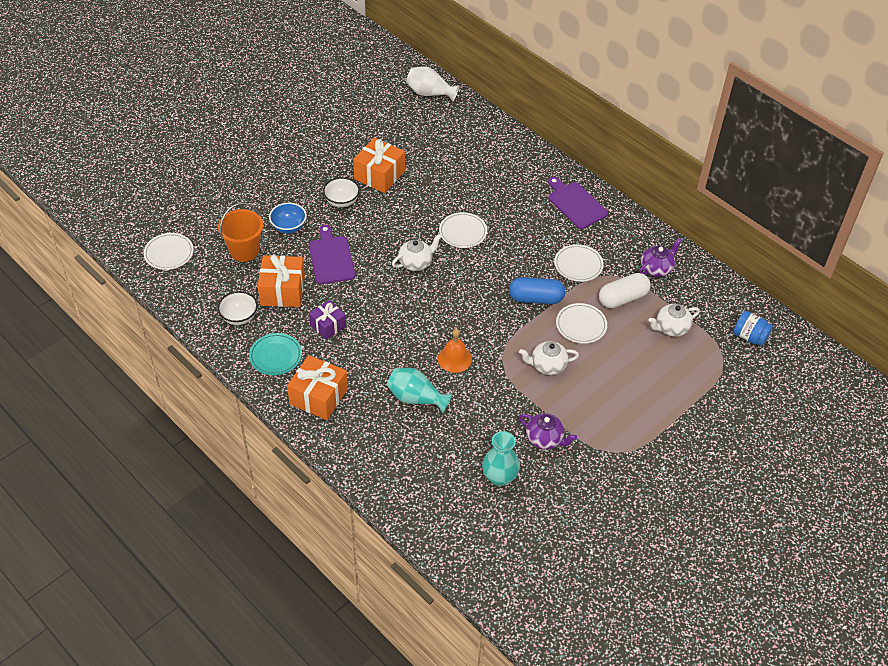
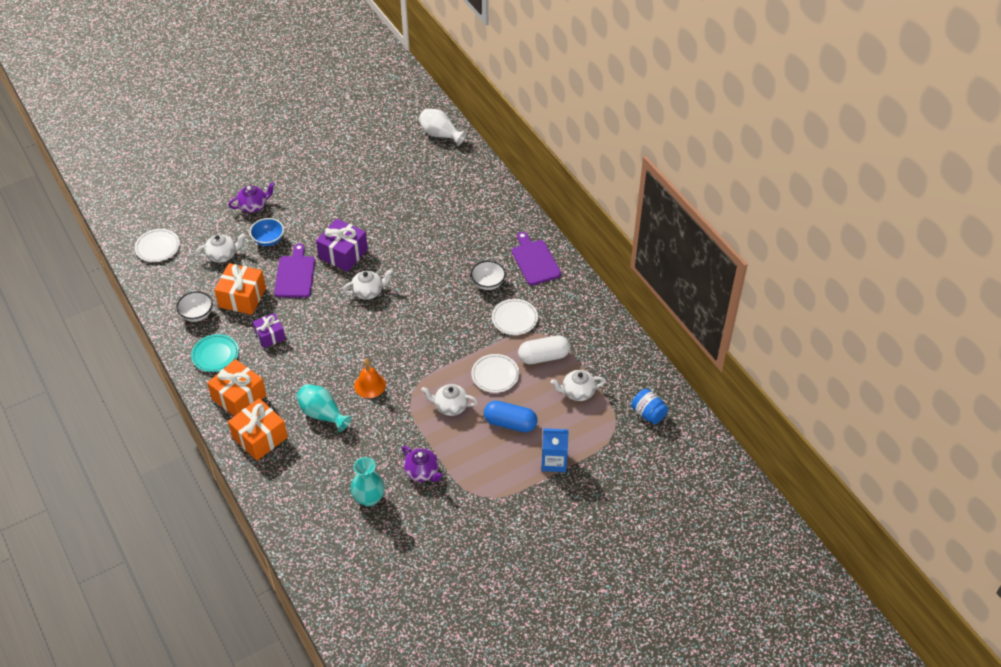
camera: 15 degrees right, 0 degrees up
(244, 250) = (222, 255): orange bucket -> white teapot
(342, 201) = (323, 224): white bowl -> white bowl (488, 283)
(374, 228) = (343, 254): none -> purple gift
(379, 175) = (366, 205): orange gift -> orange gift (260, 437)
(462, 232) = (421, 270): white plate -> none
(536, 298) = (463, 343): blue capsule -> blue capsule (510, 423)
(656, 268) = (586, 334): purple teapot -> purple teapot (253, 206)
(675, 402) = (554, 461): none -> blue carton

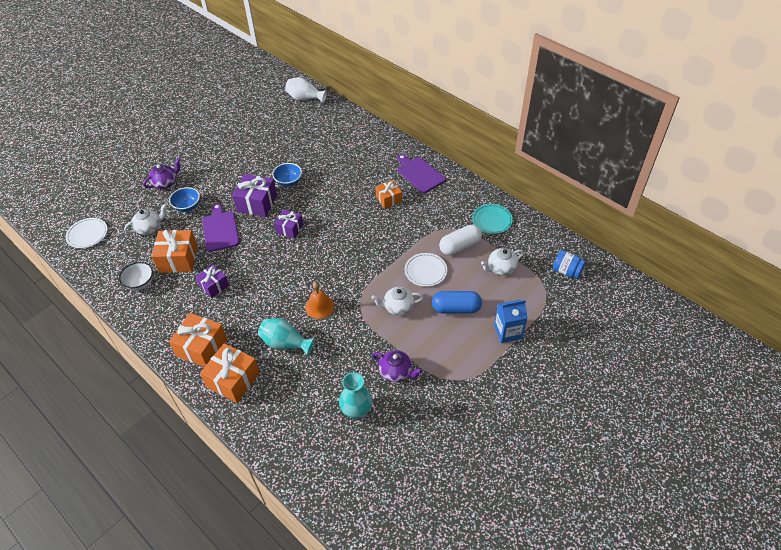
camera: 15 degrees left, 0 degrees up
(215, 355) = (168, 315): turquoise plate -> turquoise plate (492, 220)
(368, 292) = (290, 229): white teapot -> purple gift
(386, 236) = (288, 182): none -> blue bowl
(488, 283) = (388, 199): white bowl -> orange gift
(514, 319) = (422, 222): white plate -> none

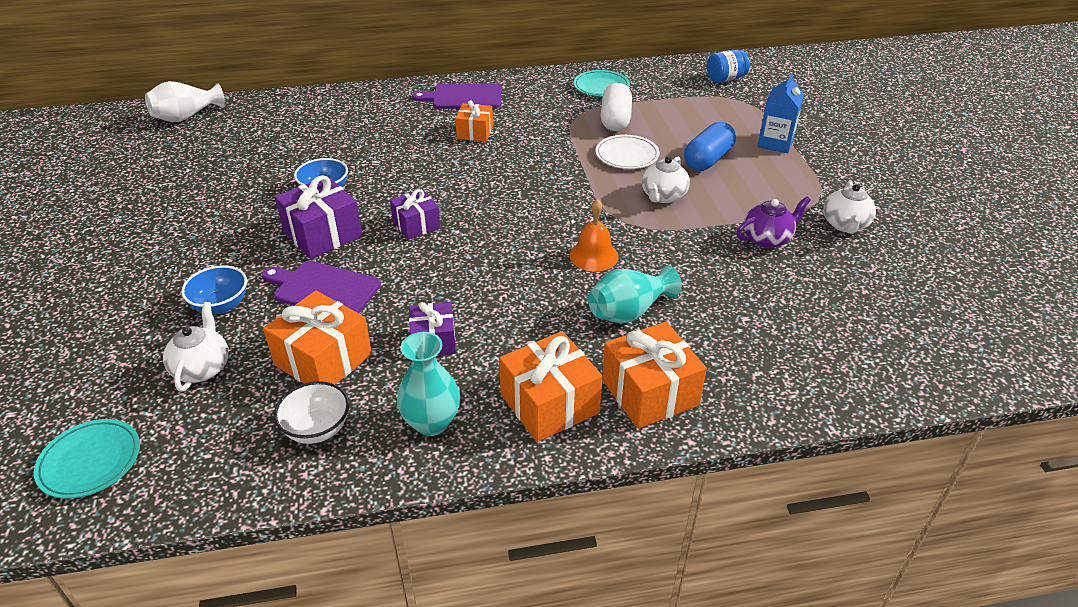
camera: 55 degrees left, 10 degrees down
(87, 234) = (90, 461): white plate -> turquoise plate
(166, 183) = (126, 309): purple teapot -> none
(356, 410) = (803, 294): turquoise vase -> turquoise vase (431, 422)
(501, 268) = (679, 110): white teapot -> white teapot (845, 225)

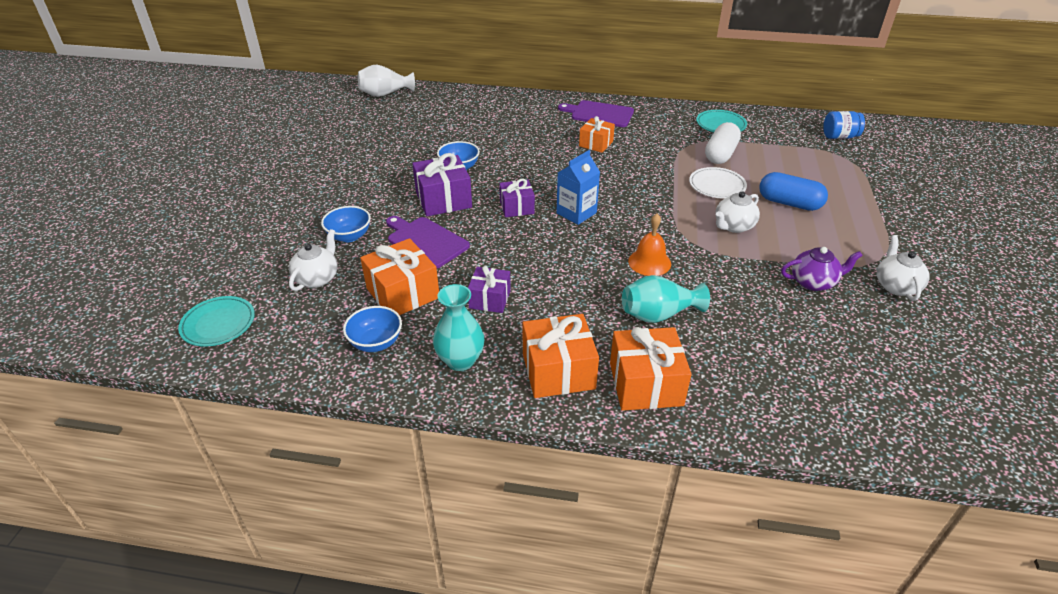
camera: 20 degrees right, 0 degrees up
(317, 429) = (376, 343): white bowl -> blue bowl
(707, 159) = (789, 203): blue capsule -> blue capsule turned 60 degrees clockwise
(775, 143) = (861, 201): blue carton -> blue carton (576, 213)
(845, 225) = (896, 286): white teapot -> white teapot turned 150 degrees clockwise

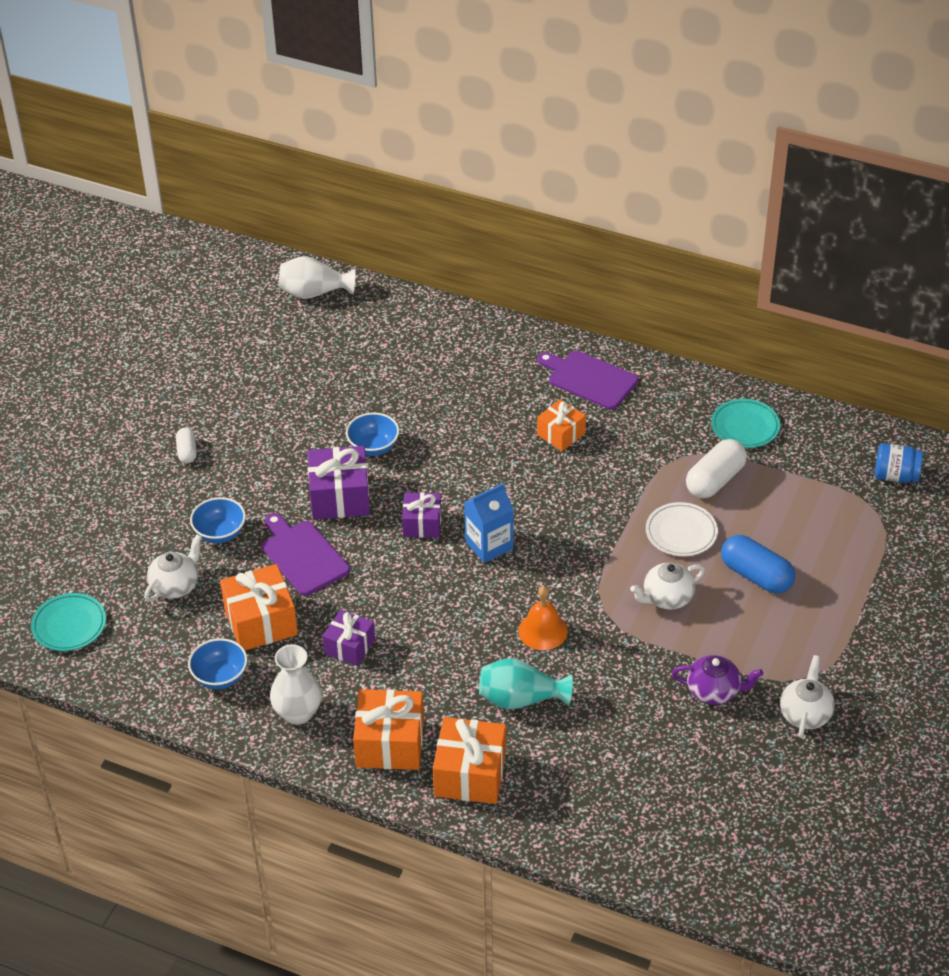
camera: 15 degrees right, 5 degrees up
(309, 189) = (187, 452): none -> white capsule
(460, 360) = (298, 713): turquoise vase -> white vase

